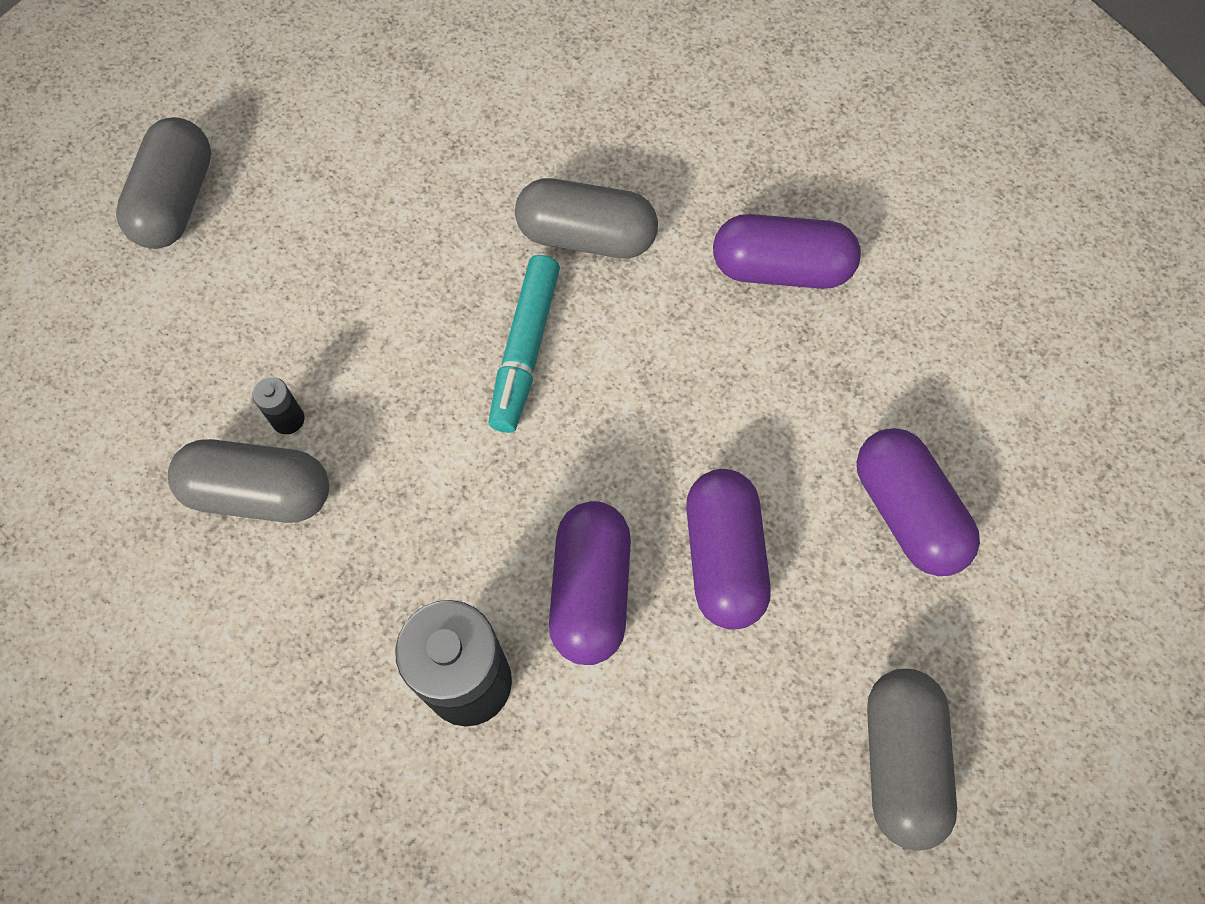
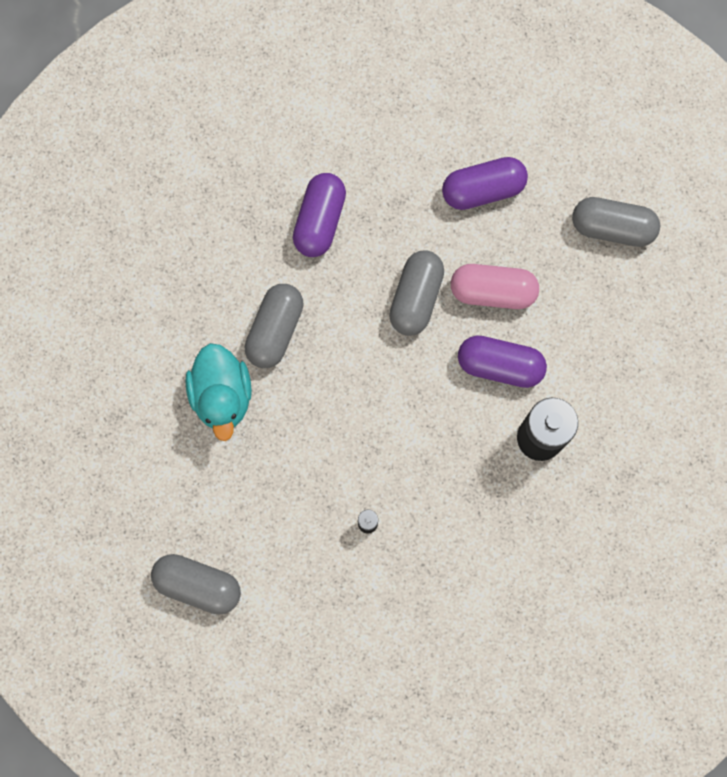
camera: 80 degrees left, 10 degrees up
(259, 493) = (412, 543): grey capsule -> grey capsule (416, 298)
(470, 183) = (222, 396): none -> turquoise duck
(525, 349) = (346, 379): turquoise marker -> none
(723, 558) = (492, 292): purple capsule -> pink capsule

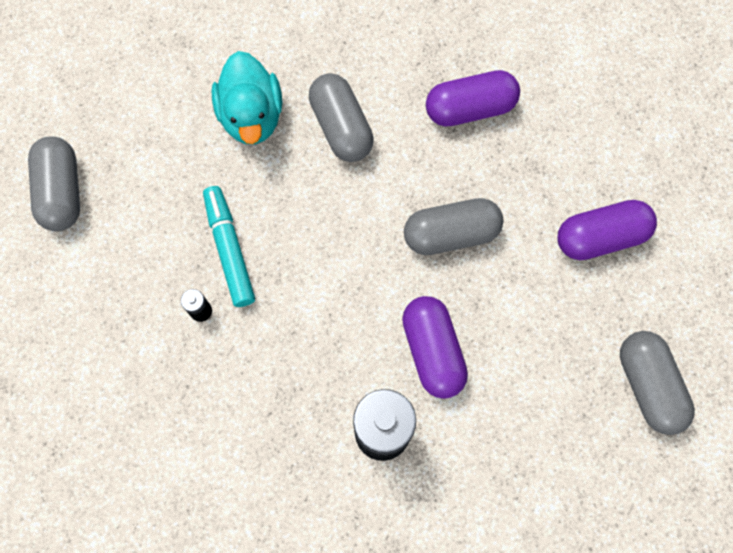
camera: 60 degrees right, 5 degrees down
(222, 396) = (252, 116): turquoise duck -> turquoise duck turned 60 degrees counterclockwise
(275, 330) = (341, 127): grey capsule -> grey capsule turned 75 degrees clockwise
(329, 475) = (230, 250): none -> turquoise marker
(483, 190) = (600, 237): purple capsule -> purple capsule turned 60 degrees counterclockwise
(492, 292) = (503, 303): pink capsule -> none

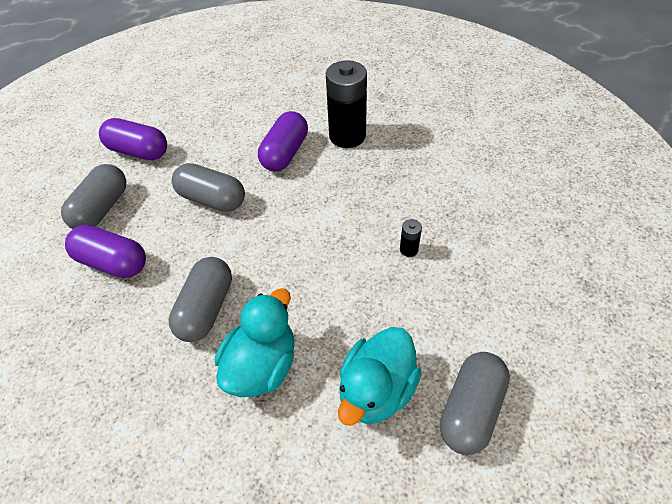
camera: 140 degrees left, 20 degrees down
(145, 158) = (376, 390): none -> turquoise duck
(230, 250) = (360, 275): turquoise marker -> none
(648, 386) = (200, 88): grey capsule -> grey capsule (102, 208)

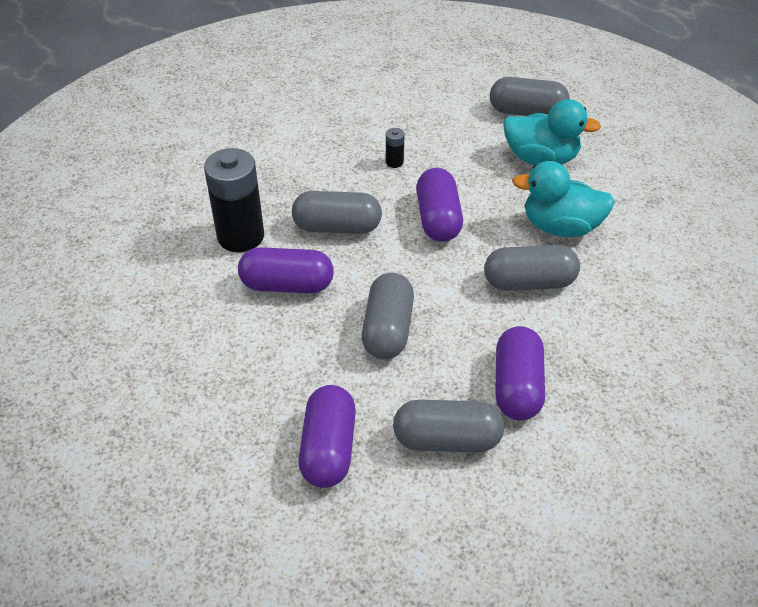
camera: 110 degrees left, 5 degrees down
(316, 263) = (438, 219): none -> purple capsule
(334, 191) = (337, 227): none -> grey capsule

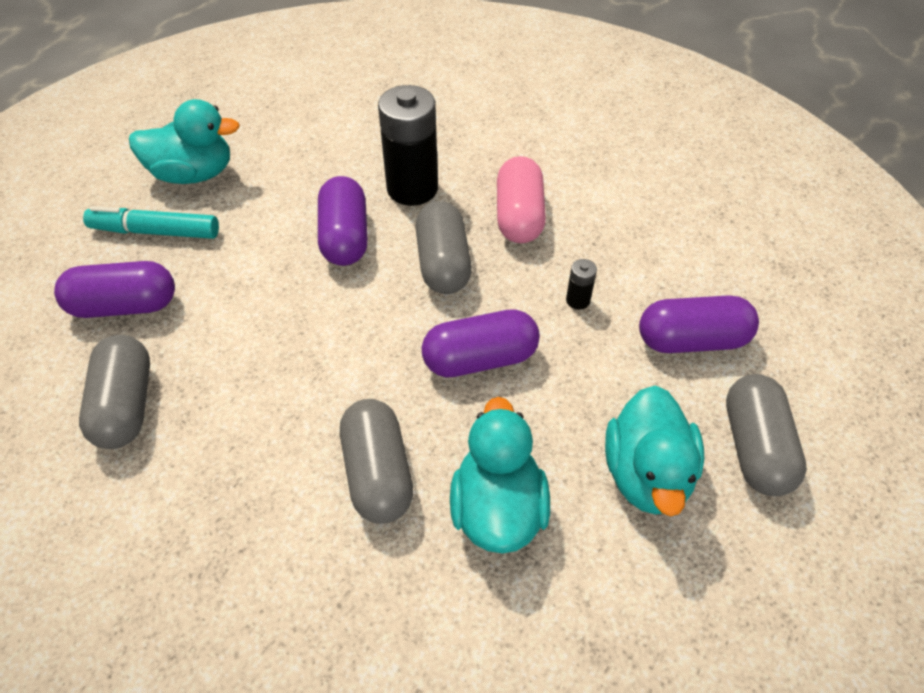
camera: 80 degrees right, 5 degrees up
(153, 398) = (193, 174): none -> turquoise duck
(232, 428) = (156, 232): none -> turquoise marker
(298, 178) = (519, 216): none -> pink capsule
(387, 329) = (285, 332): grey capsule -> none
(517, 386) = (199, 470): purple capsule -> purple capsule (692, 340)

